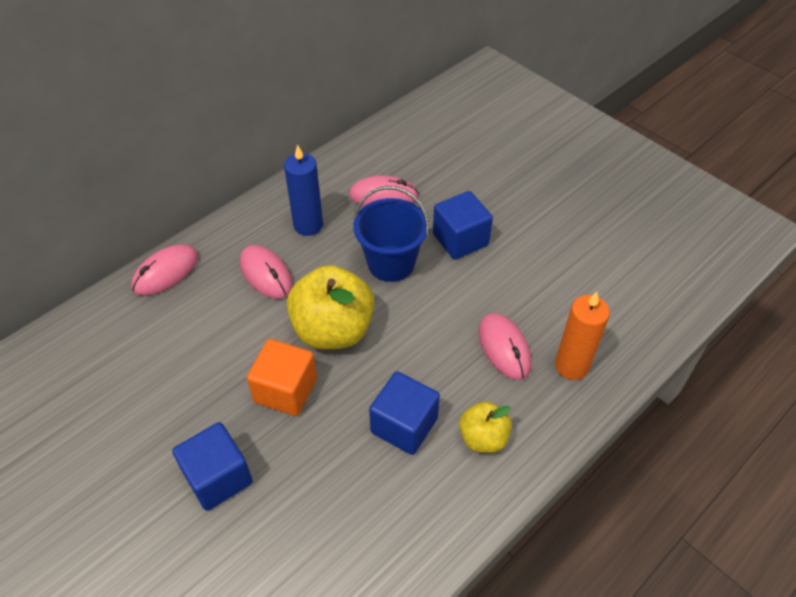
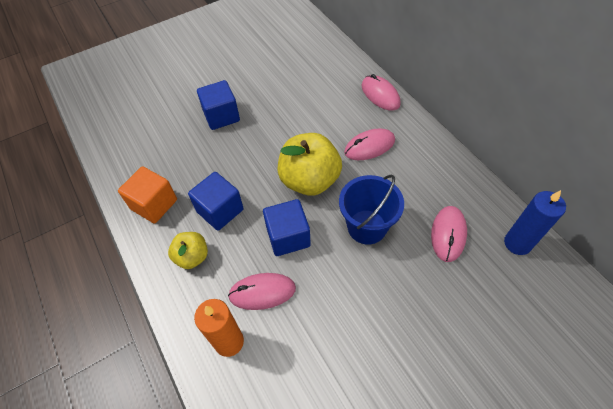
camera: 105 degrees right, 5 degrees up
(286, 390) = (268, 150): orange cube -> orange cube (154, 204)
(308, 225) = (416, 176): blue candle -> blue candle (517, 243)
(460, 239) = (386, 287): blue cube -> blue cube (288, 237)

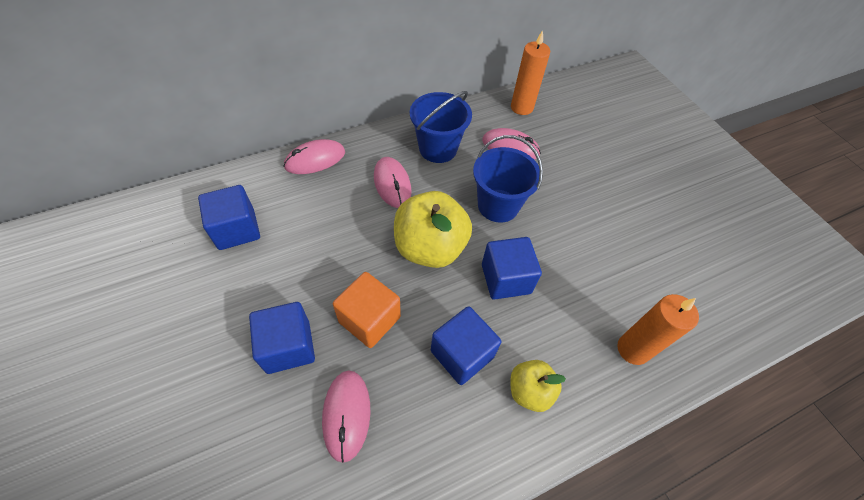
camera: 90 degrees left, 0 degrees up
(154, 204) = (440, 450): orange cube -> orange cube (369, 319)
(262, 292) = (574, 311): pink mouse -> pink mouse (346, 414)
(304, 71) = (237, 229): none -> blue cube
(423, 173) = (438, 149): none -> blue bucket
(517, 243) = (521, 107): blue candle -> orange candle

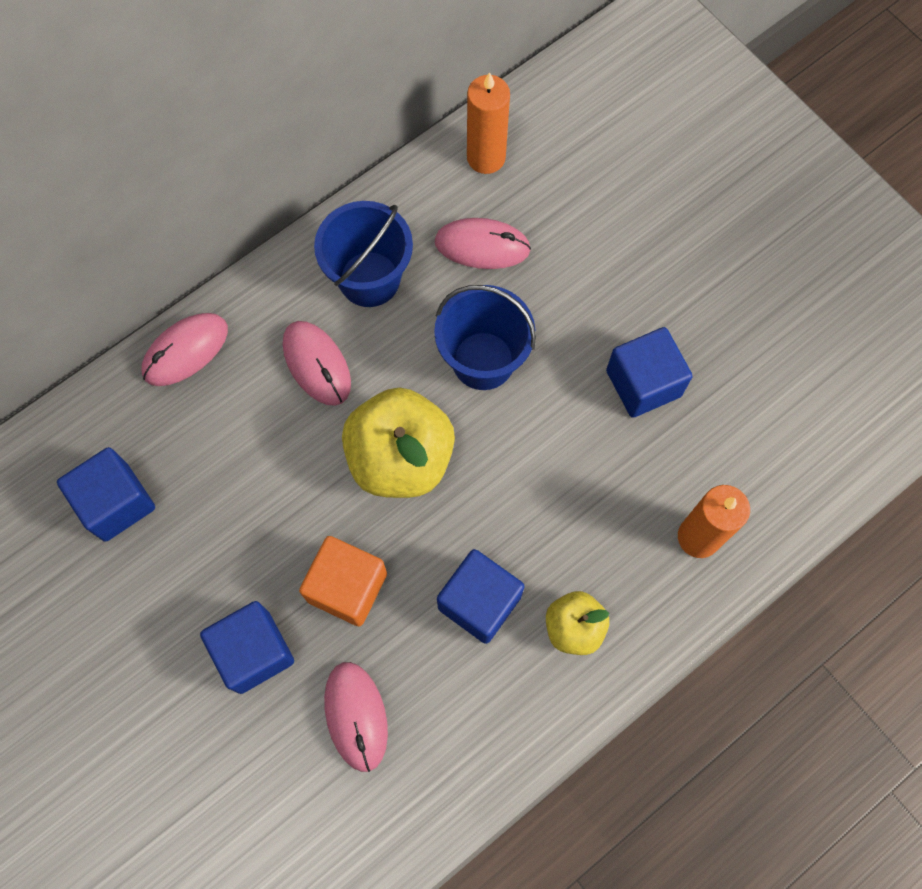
camera: 10 degrees left, 15 degrees up
(506, 279) = (516, 479): blue cube -> blue cube (643, 383)

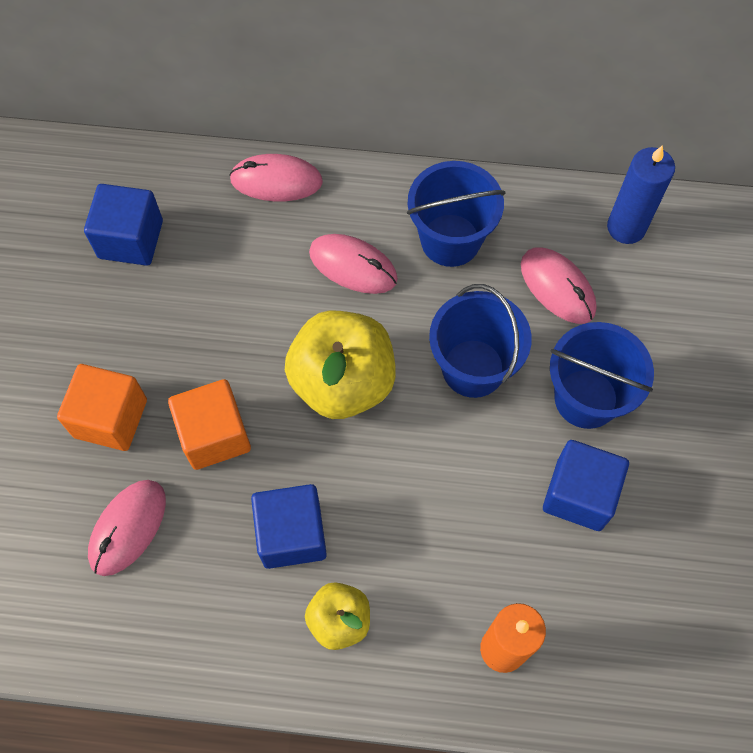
camera: 45 degrees right, 5 degrees down
(254, 652) = (110, 418): blue cube -> orange cube
(317, 364) = (353, 266): pink mouse -> pink mouse turned 75 degrees counterclockwise
(486, 157) = (626, 227): orange candle -> blue candle
(581, 310) = (586, 398): none -> blue bucket

